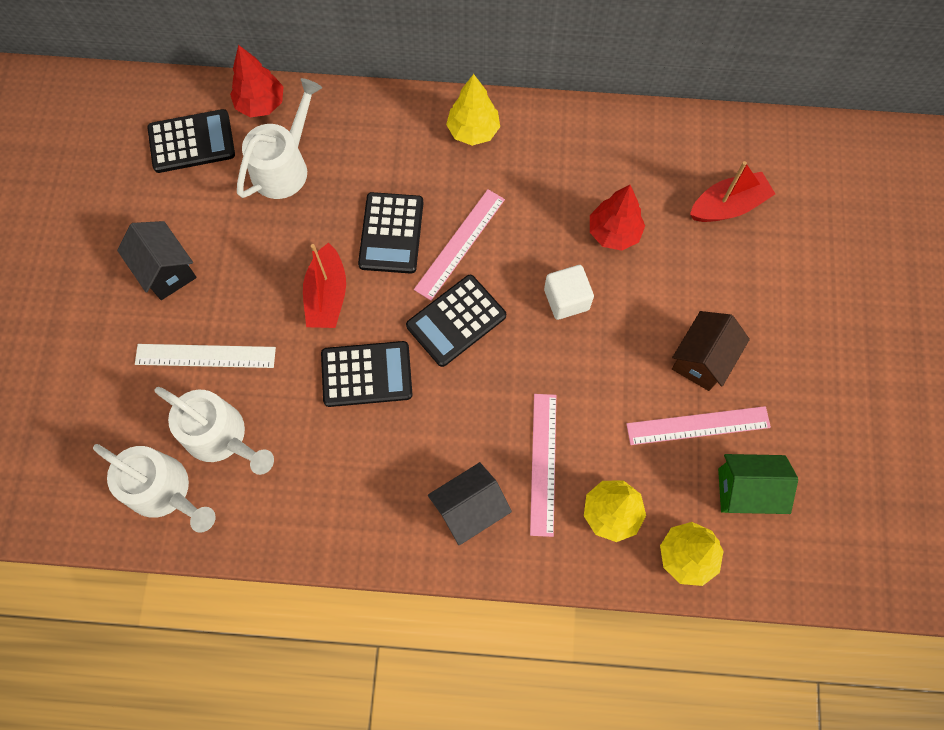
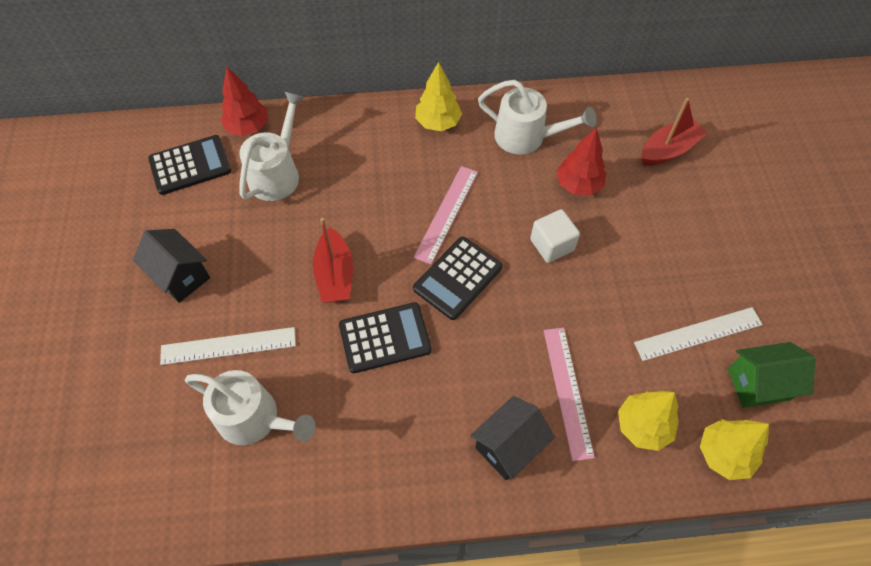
camera: 10 degrees left, 10 degrees down
(165, 491) = (206, 481): white watering can -> white watering can (527, 137)
(391, 233) = (383, 214): black calculator -> none
(698, 425) = (698, 333): pink ruler -> white ruler
(702, 360) = (684, 277): brown house -> none

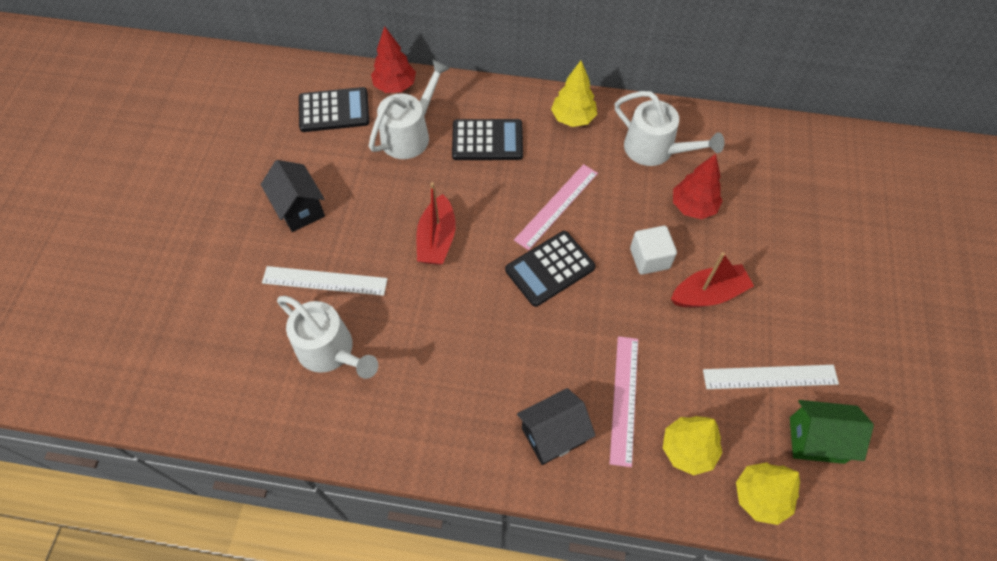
camera: 15 degrees right, 0 degrees up
(385, 338) = (466, 307): black calculator -> black calculator (487, 140)
(668, 150) = (795, 192): red boat -> red boat (708, 294)

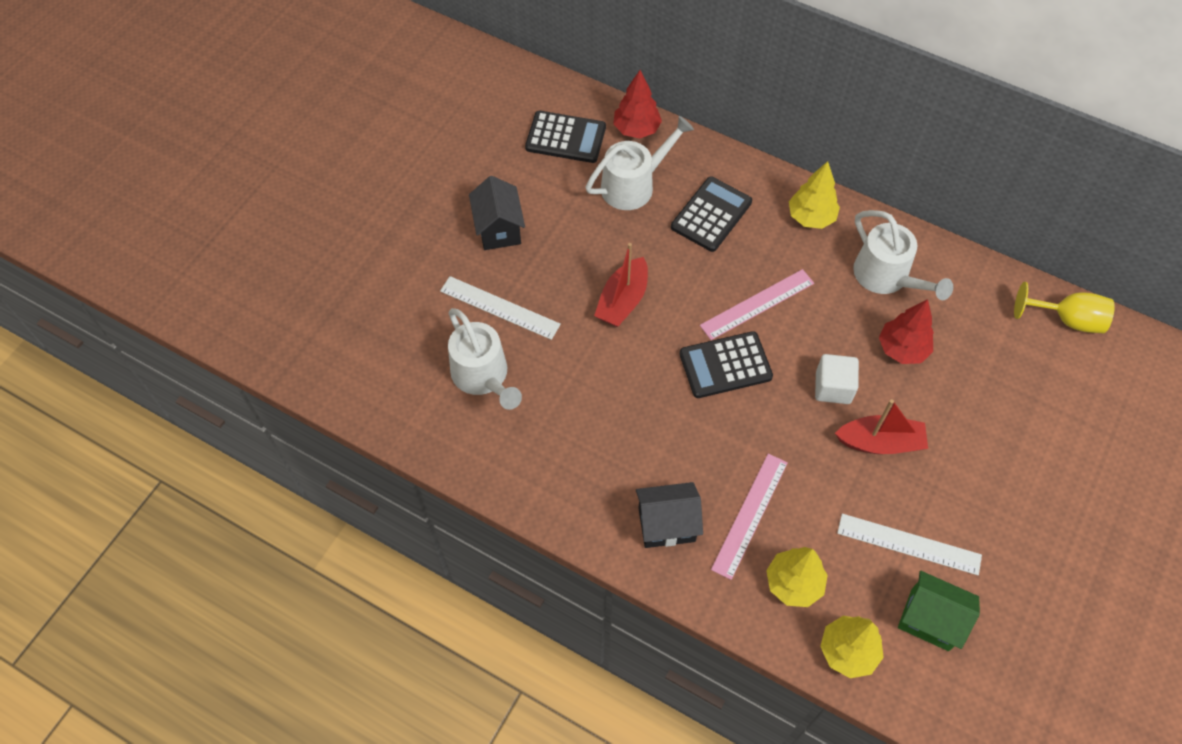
camera: 20 degrees right, 0 degrees up
(487, 140) = (711, 215): black calculator -> black calculator turned 75 degrees counterclockwise
(812, 141) = (1067, 320): none -> yellow goblet

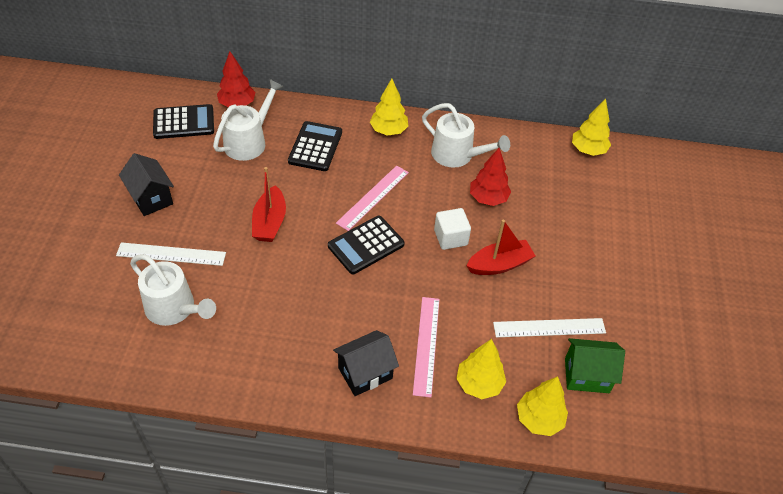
camera: 25 degrees left, 10 degrees down
(1067, 320) = (588, 150): yellow goblet -> yellow tree

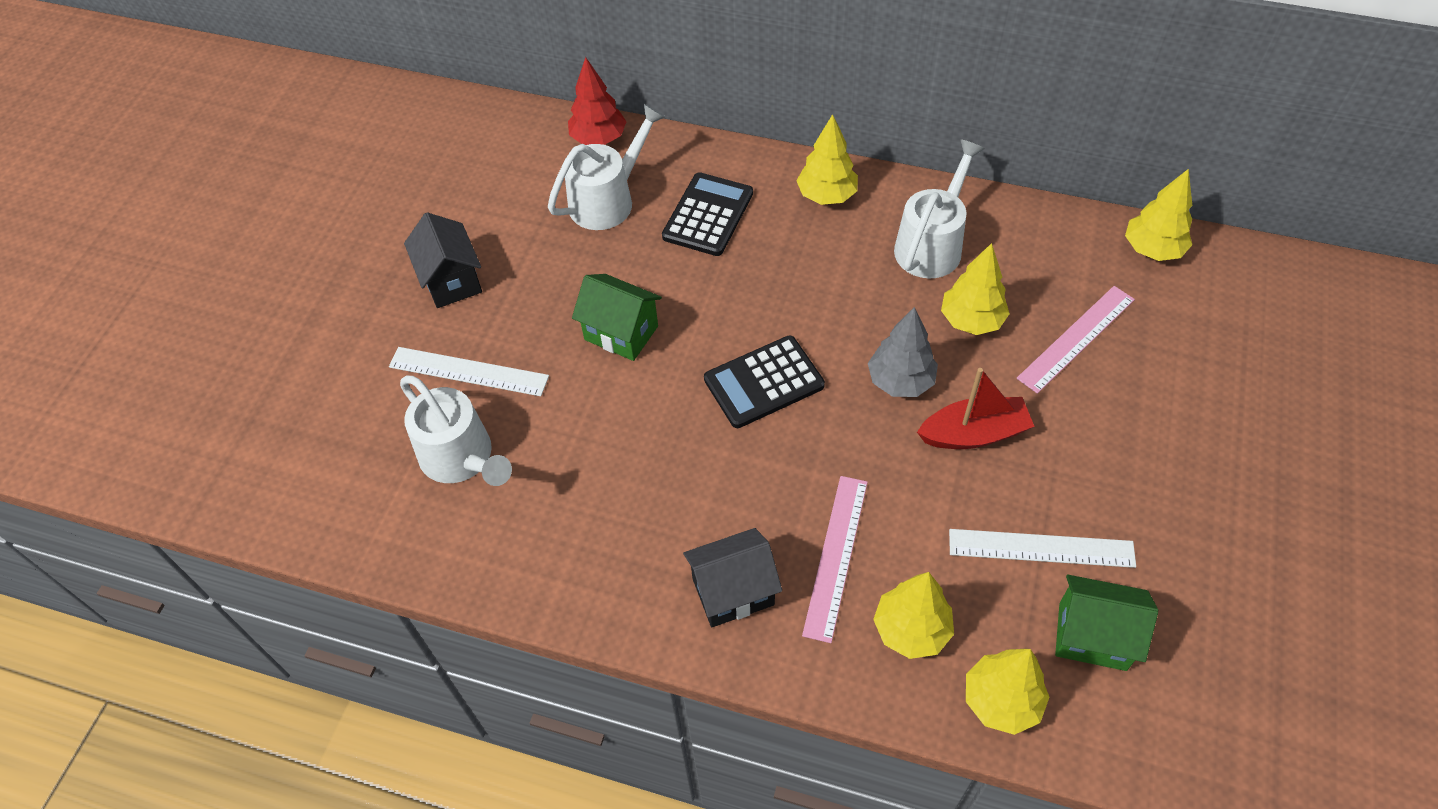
camera: 15 degrees right, 5 degrees up
(184, 122) = (515, 163): black calculator -> none
(270, 222) = (621, 333): red boat -> green house
(373, 197) = (786, 304): pink ruler -> pink ruler (1076, 338)
(450, 238) = (900, 381): white cube -> grey tree
(457, 155) = (932, 244): white watering can -> white watering can turned 105 degrees counterclockwise
(488, 198) = (971, 320): red tree -> yellow tree

